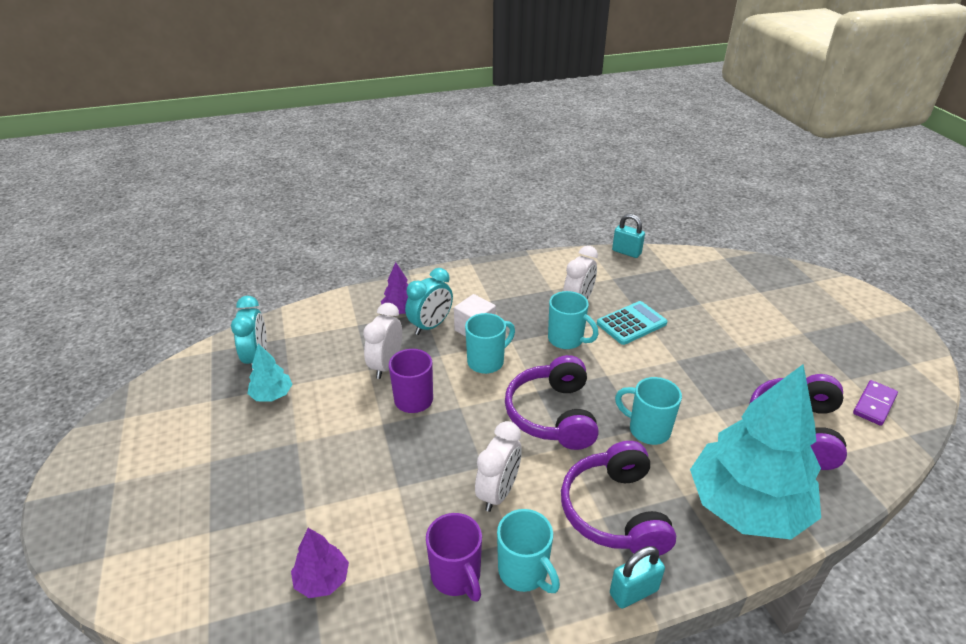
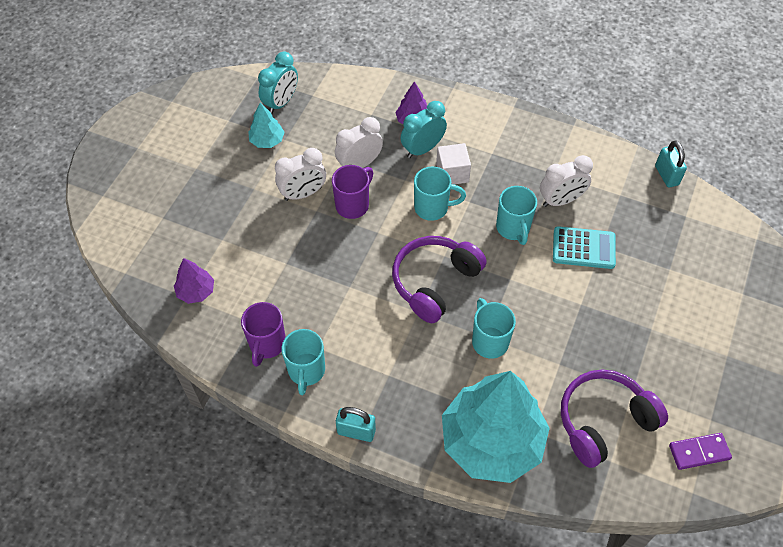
camera: 40 degrees right, 20 degrees up
(430, 326) = (422, 149): turquoise clock -> turquoise clock turned 150 degrees clockwise
(498, 492) = (341, 311): white clock -> white clock (303, 193)
(615, 512) = (400, 378): purple headphones -> none

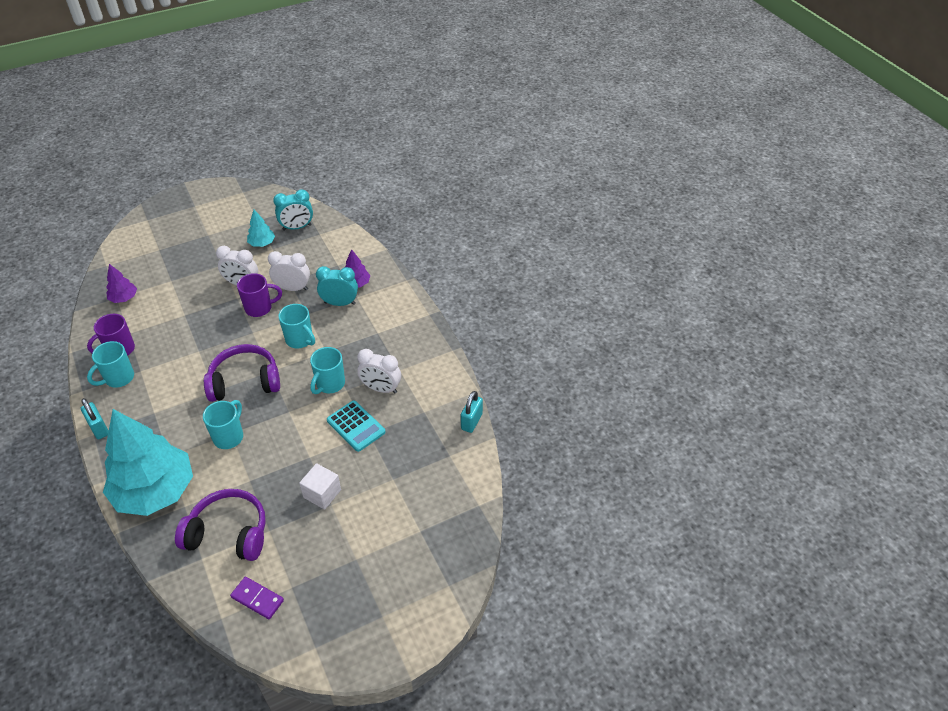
camera: 40 degrees right, 10 degrees down
(452, 173) = (338, 328): white cube -> white cube (322, 493)

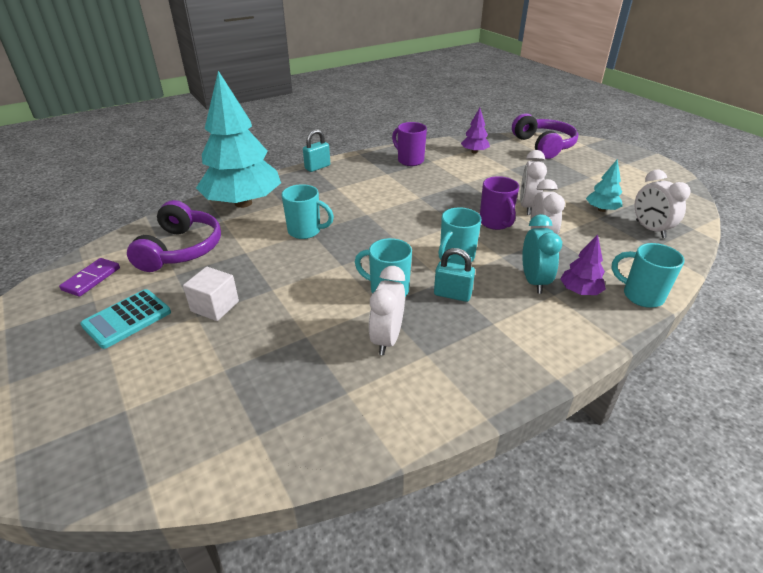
camera: 85 degrees right, 10 degrees down
(118, 378) = (375, 165): turquoise mug -> turquoise mug (641, 295)
(245, 381) = (382, 229): purple headphones -> purple headphones (543, 146)
(297, 227) = (650, 229): turquoise clock -> white clock
(356, 426) = (318, 322): turquoise calculator -> turquoise calculator (127, 319)
(471, 421) = (327, 461): turquoise padlock -> turquoise padlock (452, 294)

